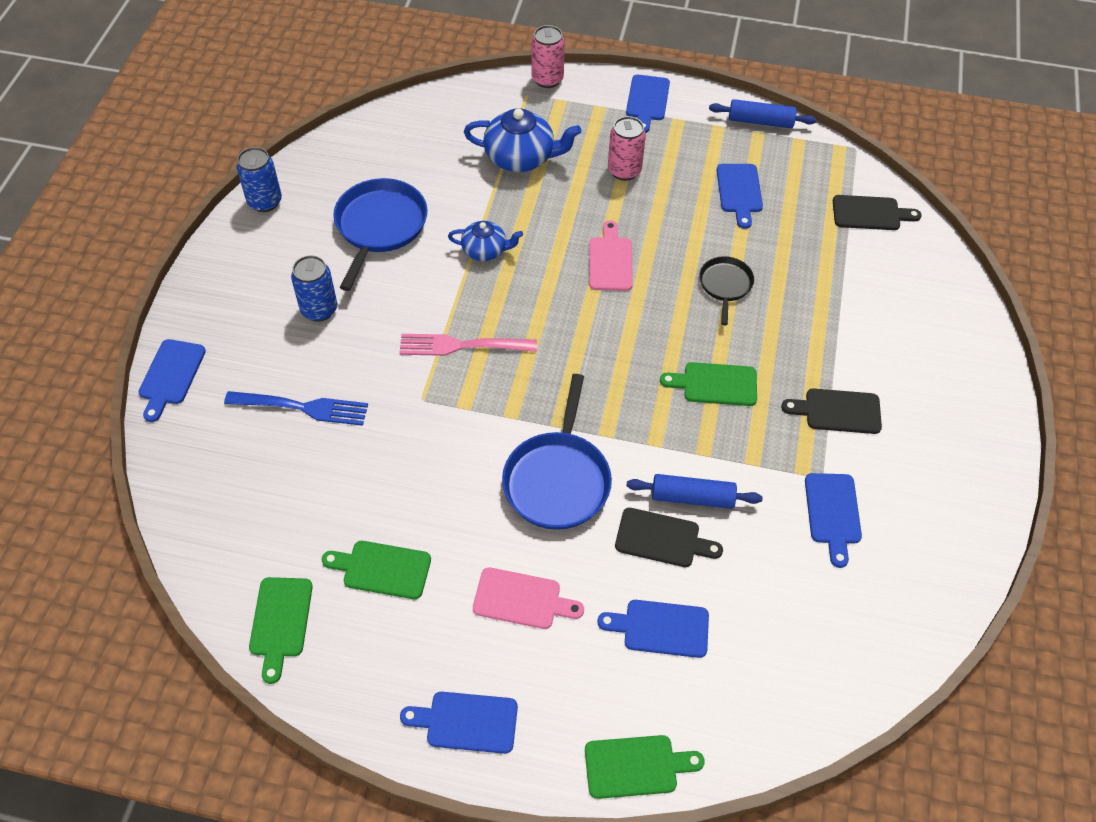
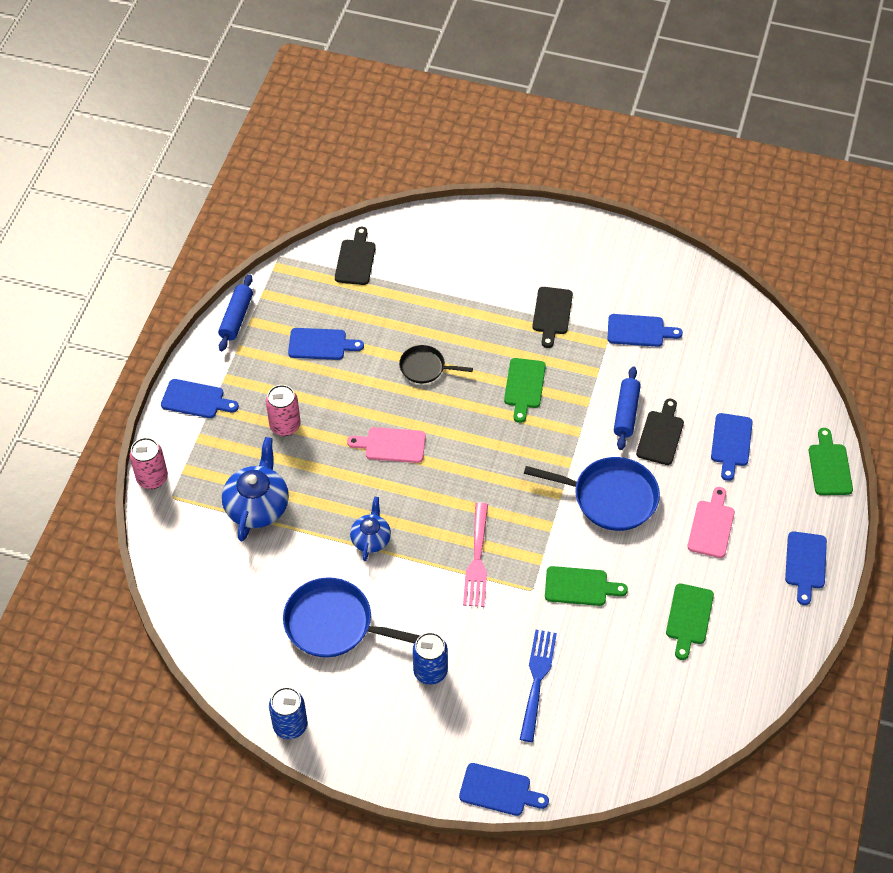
camera: 85 degrees left, 0 degrees up
(280, 622) = (734, 686): green cutting board -> green cutting board (579, 586)

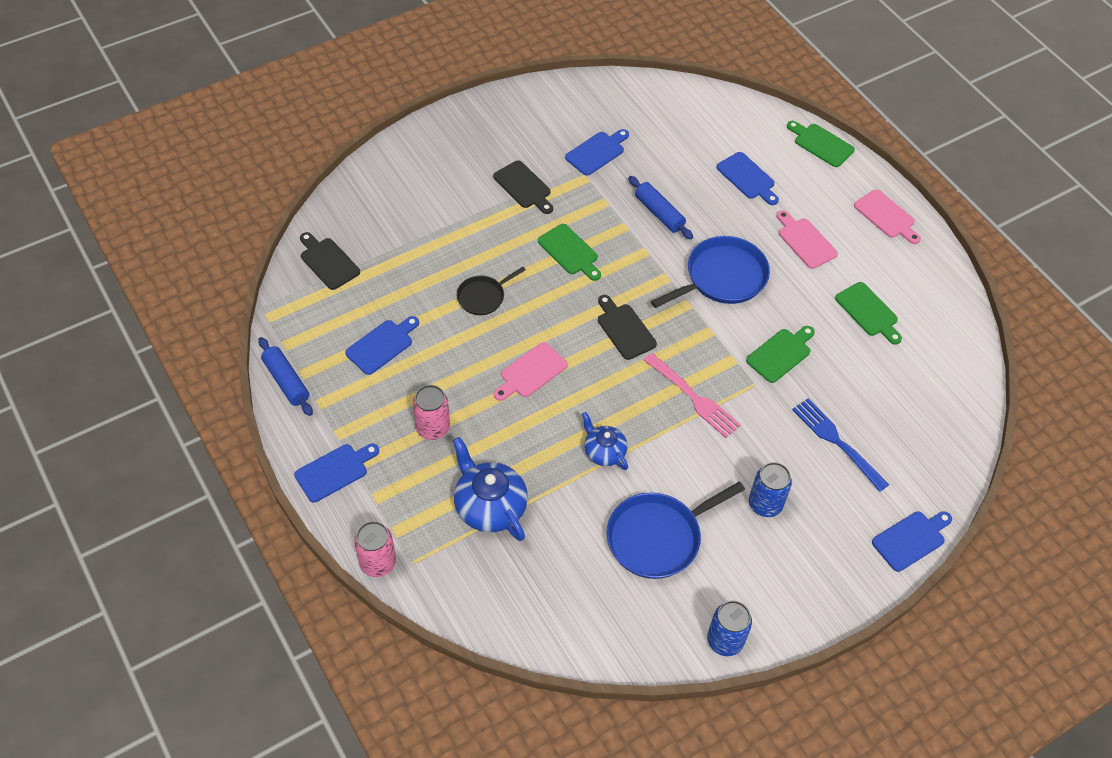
camera: 50 degrees left, 0 degrees up
(661, 435) = (699, 209): black cutting board -> black cutting board (624, 329)
(805, 563) = (886, 216): blue cutting board -> pink cutting board

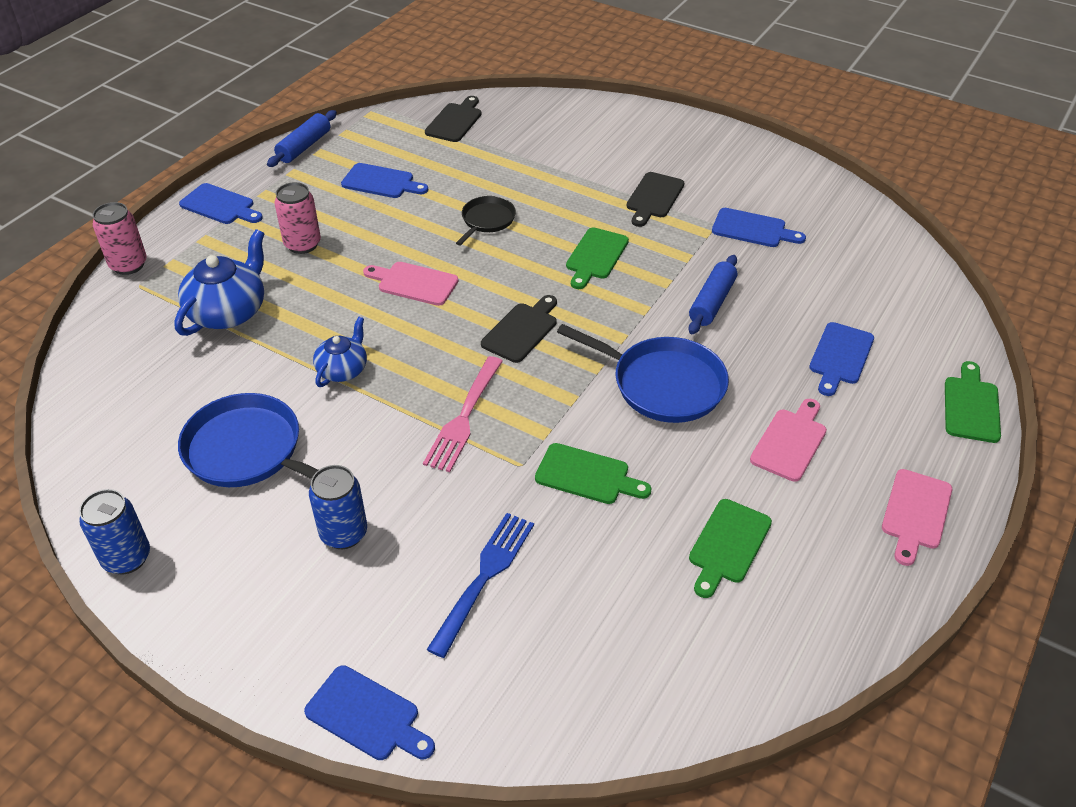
camera: 65 degrees right, 10 degrees down
(483, 297) = (487, 220): black pan -> black pan turned 90 degrees clockwise

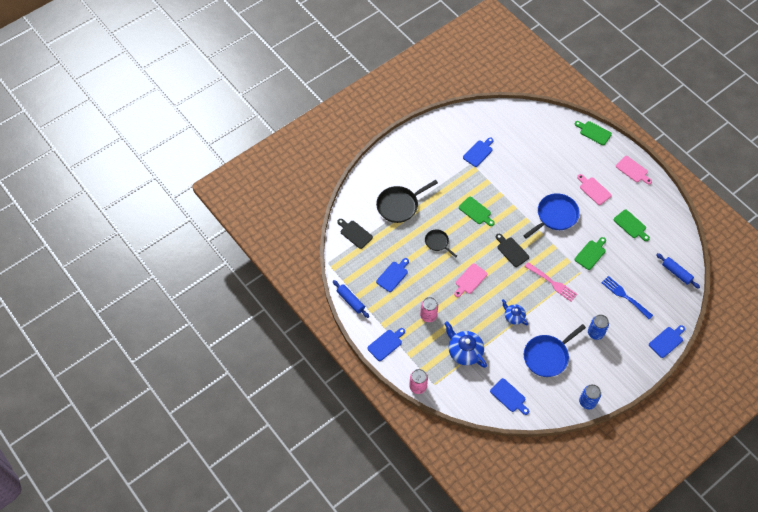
camera: 70 degrees left, 15 degrees up
(548, 156) = (399, 205): none -> black pan
(654, 197) = (445, 177): black cutting board -> none
(711, 302) = (517, 184): blue rolling pin -> blue rolling pin (676, 273)
(840, 356) = (559, 157): blue cutting board -> blue cutting board (509, 396)

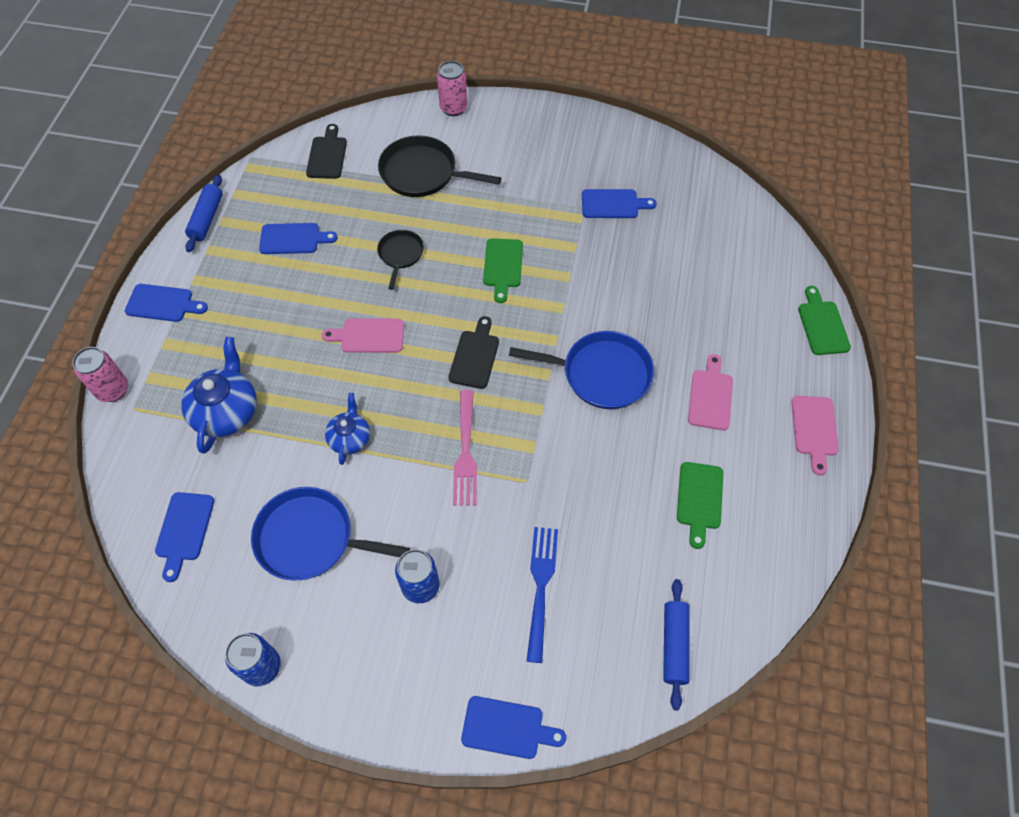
camera: 50 degrees right, 0 degrees up
(428, 316) = (256, 324): pink can -> pink can (453, 108)
(591, 254) = (578, 474): green cutting board -> none

